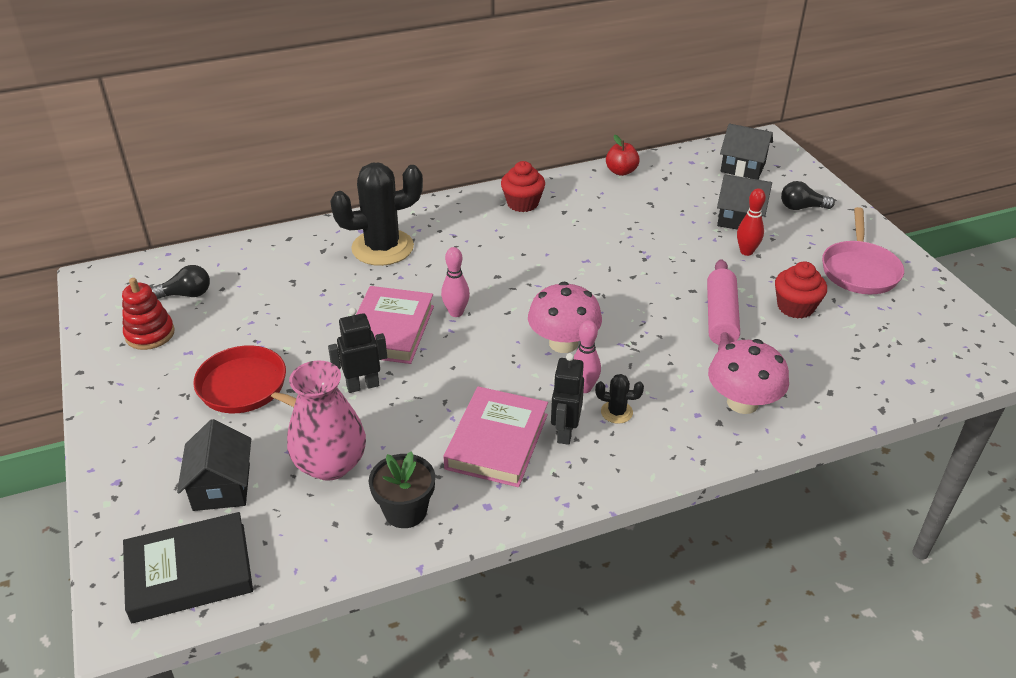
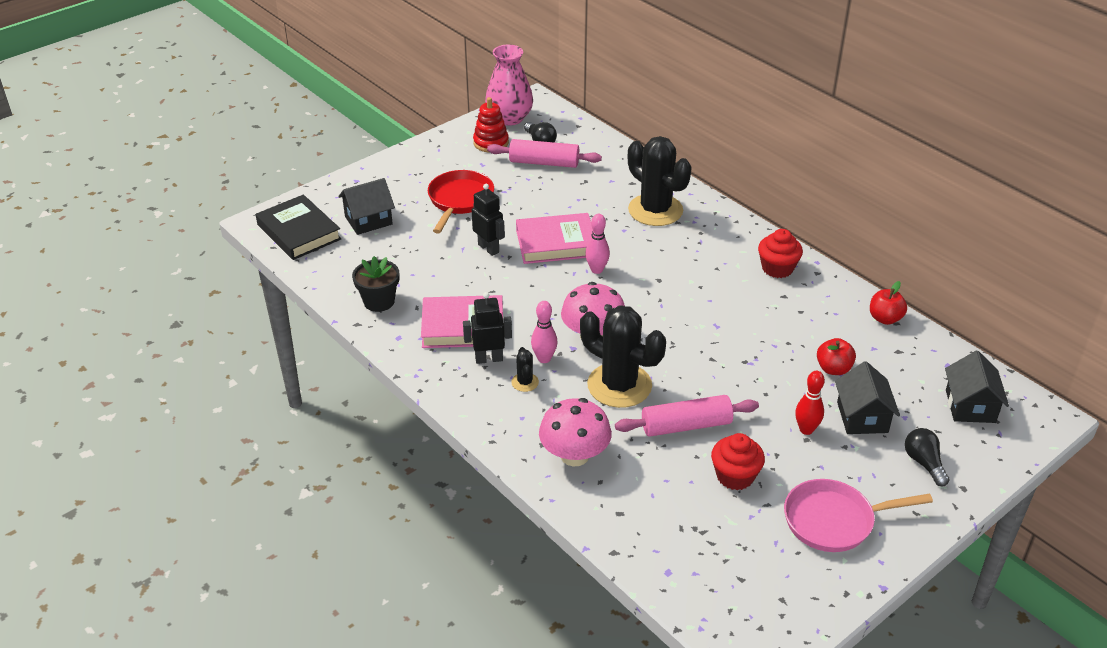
camera: 70 degrees right, 0 degrees up
(231, 302) = (544, 163): none -> pink rolling pin
(330, 464) = (406, 257): pink vase -> pink vase (509, 118)
(648, 345) = (619, 385): none -> black cactus
(674, 215) = (833, 369): none -> red apple

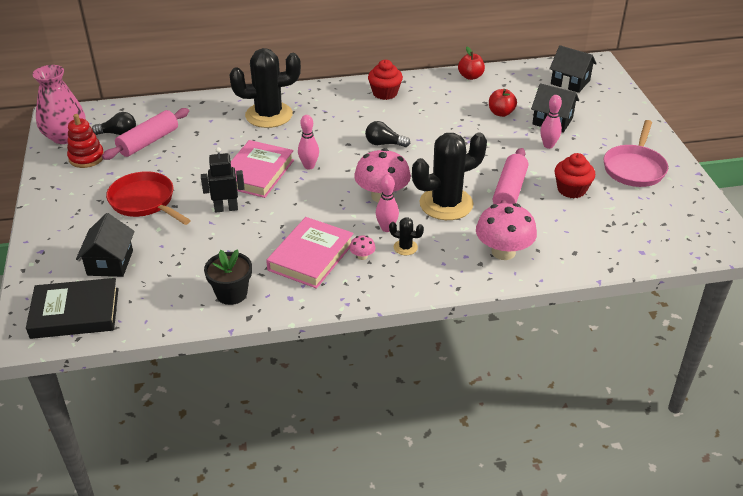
camera: 60 degrees left, 0 degrees up
(489, 359) = (362, 256): black robot -> pink mushroom
(806, 429) = (548, 145): red bowling pin -> pink bowling pin
(924, 463) = (606, 117): black light bulb -> black light bulb (384, 144)

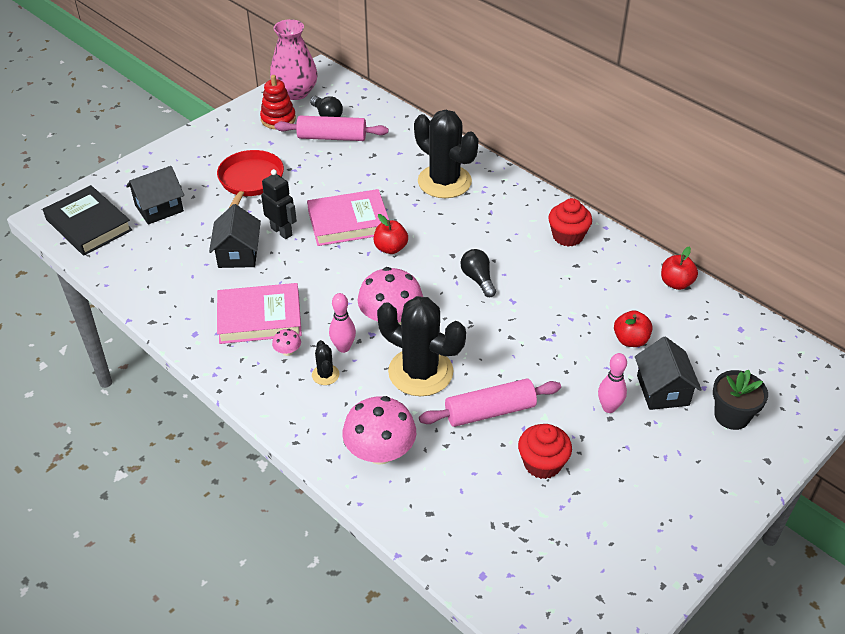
camera: 55 degrees right, 5 degrees up
(231, 294) = (173, 296): black flower pot -> black flower pot (731, 416)
(309, 166) = (390, 248): pink bowling pin -> red apple
(570, 82) = (766, 371): black house -> black house (238, 254)
(634, 168) = (644, 505): pink pan -> none

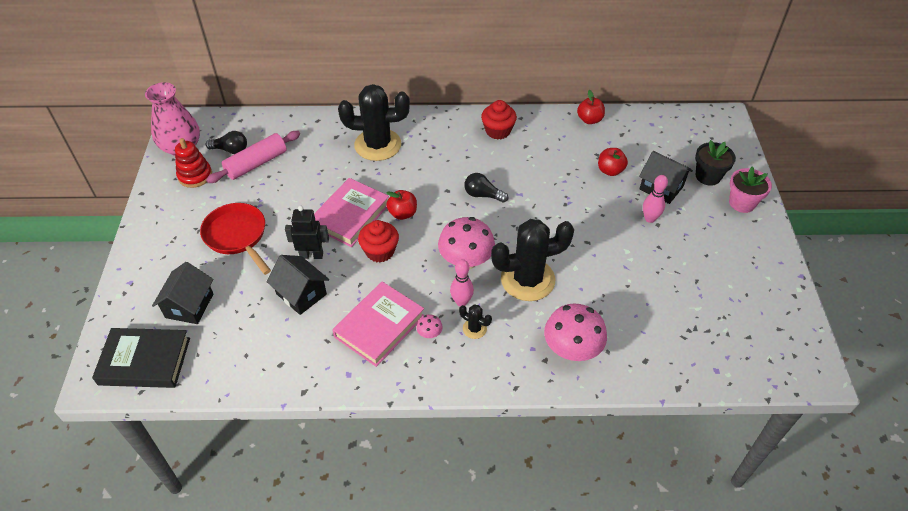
camera: 45 degrees left, 5 degrees up
(490, 411) = (596, 272): pink rolling pin -> none
(542, 463) = (661, 279): red cupcake -> red cupcake (380, 251)
(733, 465) = (742, 203): none -> pink flower pot

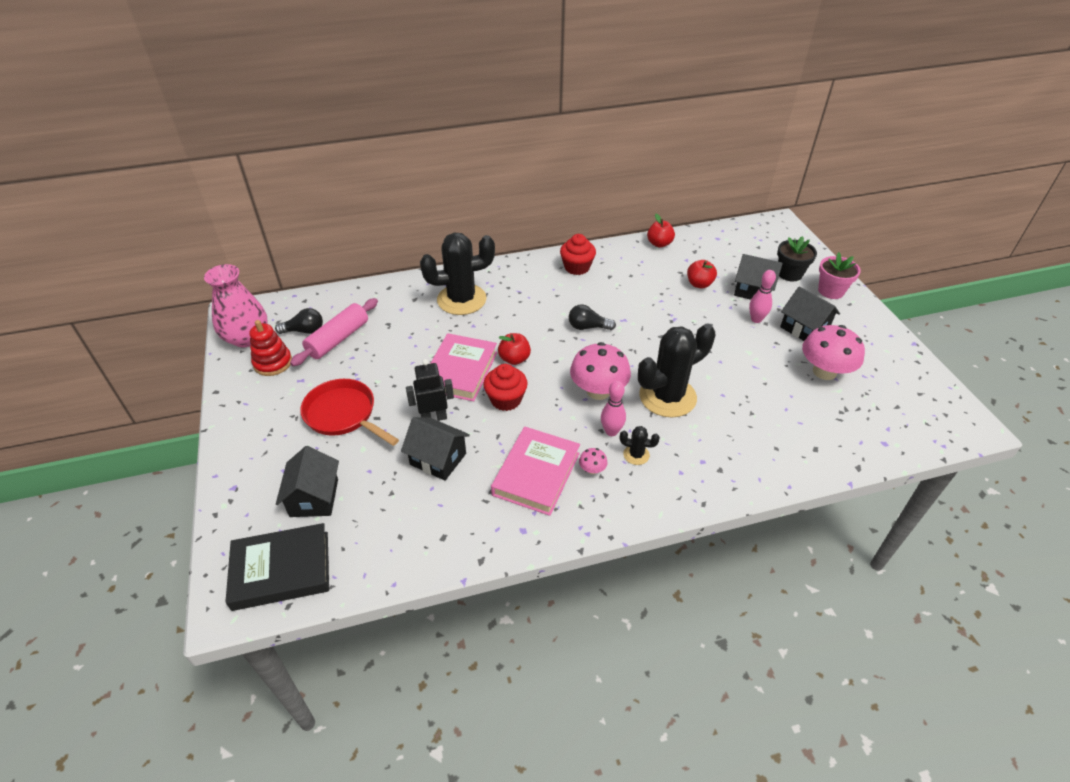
camera: 15 degrees left, 5 degrees down
(572, 349) = (741, 453): pink mushroom -> pink mushroom (824, 371)
(694, 238) = (804, 329): none -> black house

